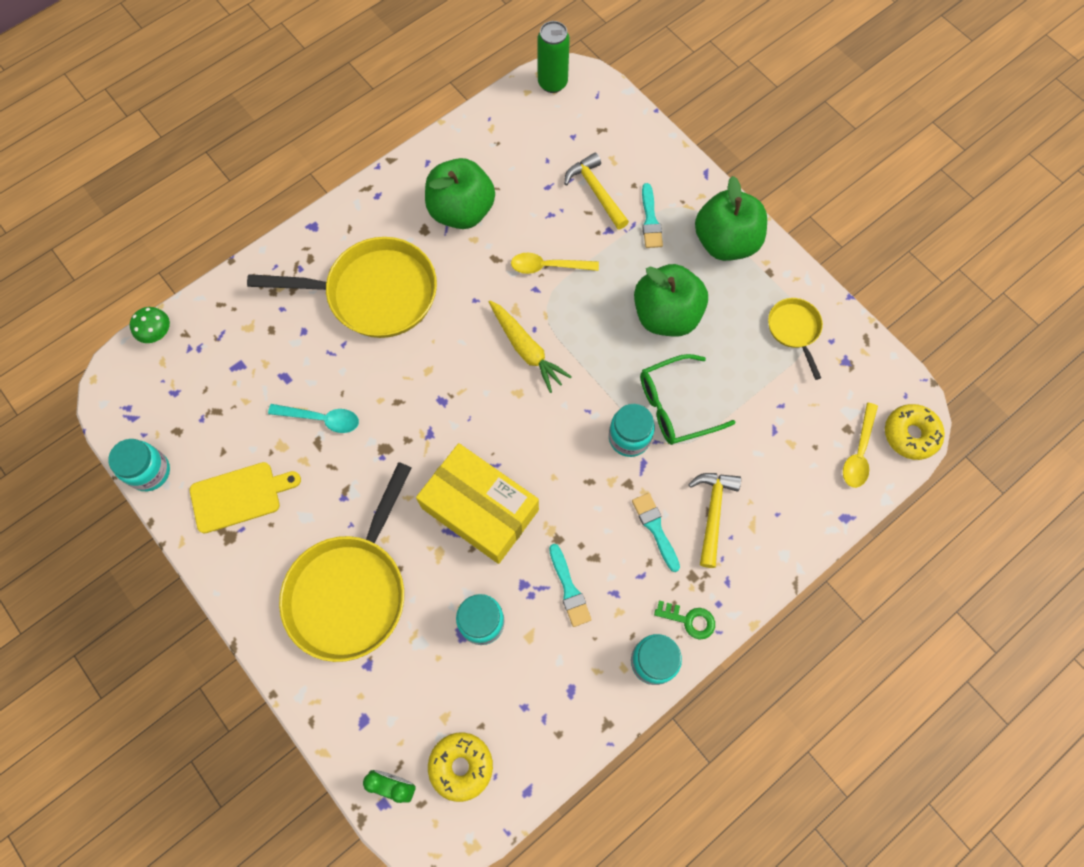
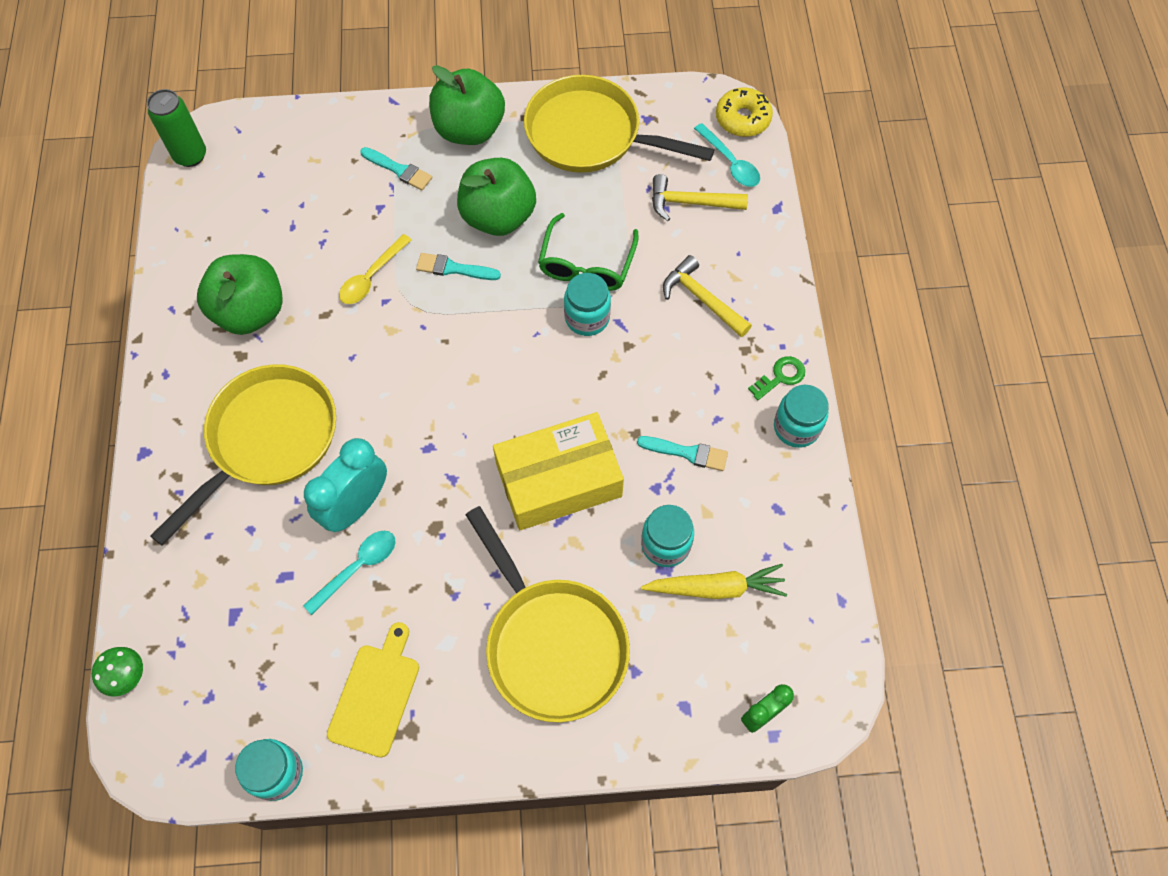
camera: 55 degrees left, 5 degrees down
(365, 385) = (356, 506): none -> turquoise clock
(461, 766) = (783, 644): yellow donut -> none
(526, 350) = (437, 345): yellow carrot -> yellow carrot (716, 588)
(596, 192) = (333, 192): yellow hammer -> yellow hammer (691, 203)
(655, 528) = (683, 350): turquoise brush -> turquoise brush (453, 268)
(794, 330) = (590, 135): yellow pan -> yellow pan, size x2.05
(858, 452) = (730, 163): yellow spoon -> turquoise spoon

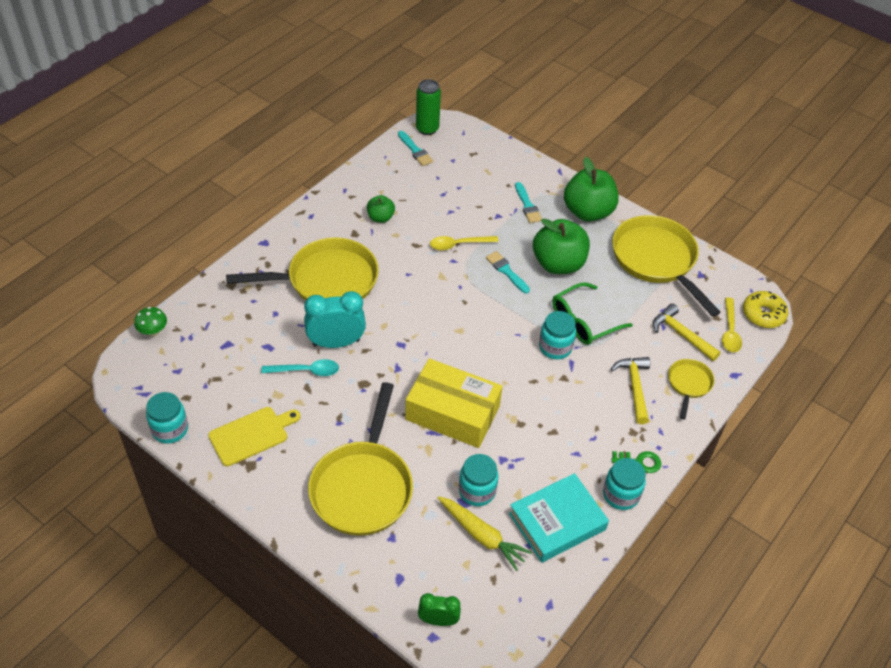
camera: 40 degrees right, 15 degrees down
(250, 312) = (380, 218): green apple -> green apple, size x0.52
(687, 453) = (540, 456): turquoise brush -> turquoise brush (415, 150)
(730, 163) = (730, 331): turquoise spoon -> yellow spoon
(747, 253) = (689, 384): none -> yellow pan
(768, 508) = (557, 522): none -> turquoise book

